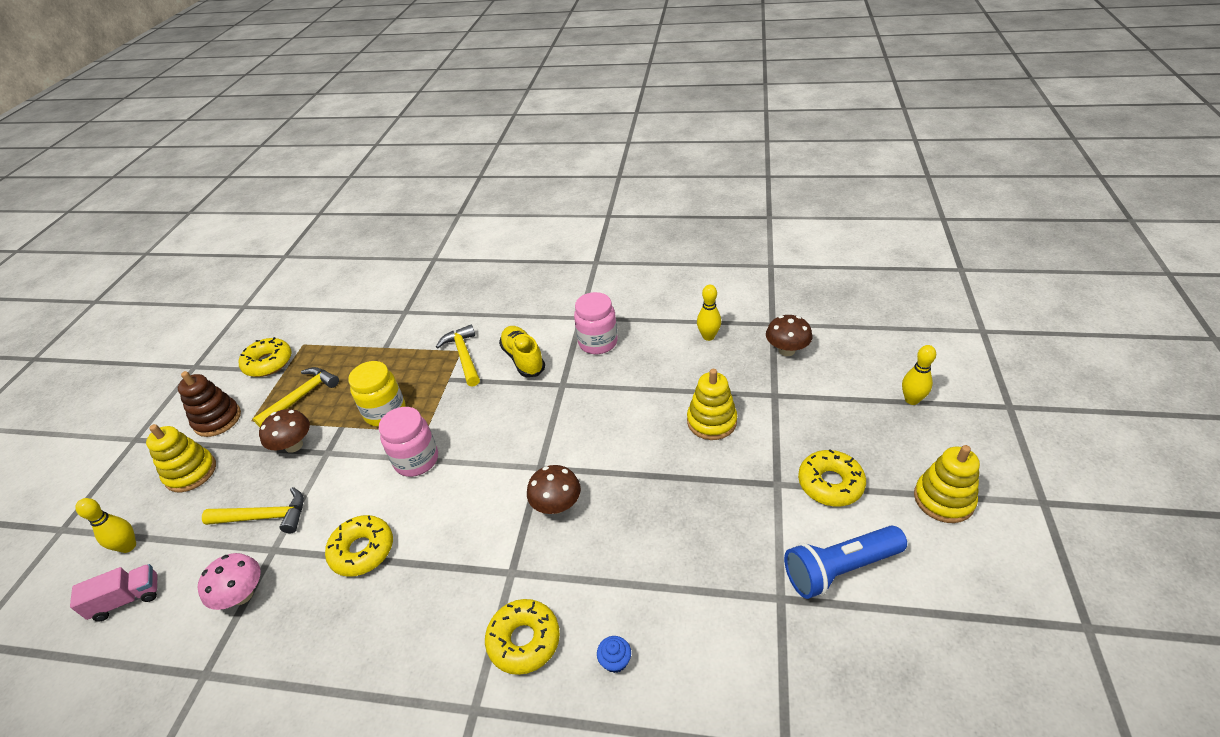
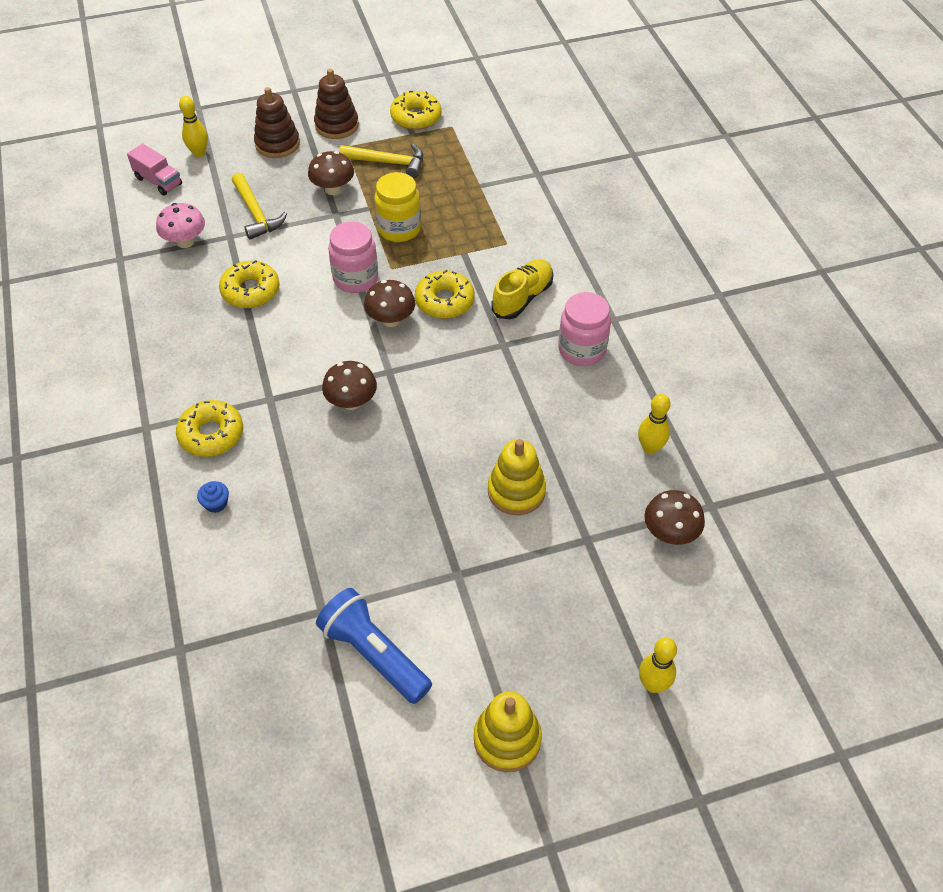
camera: 60 degrees right, 10 degrees up
(191, 472) = (277, 144): yellow stacking toy -> brown stacking toy
(464, 356) = (500, 249): yellow hammer -> none
(483, 448) = (391, 320): none -> brown mushroom
(830, 484) = (479, 623): yellow donut -> yellow donut (444, 301)

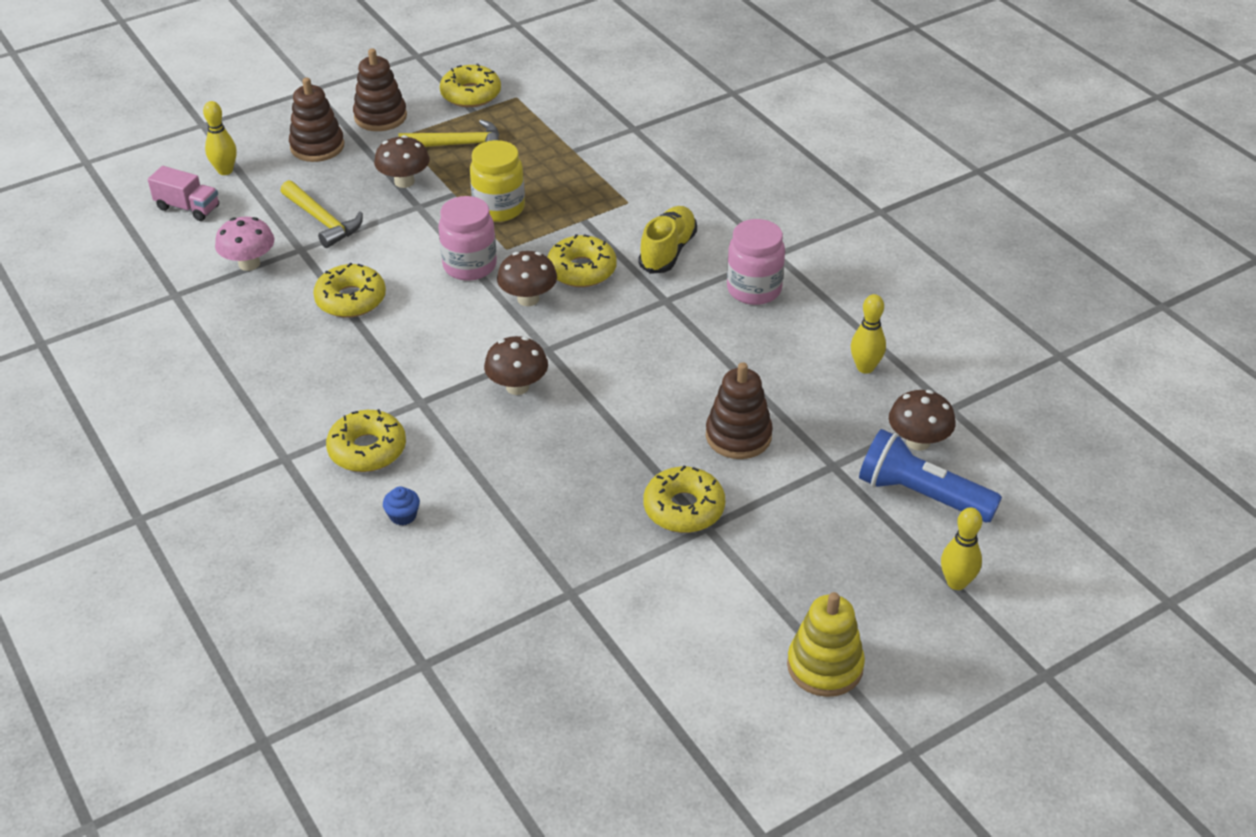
camera: 15 degrees left, 10 degrees down
(374, 654) = (646, 620): blue flashlight -> blue flashlight (921, 495)
(444, 551) = (684, 508): none -> yellow donut
(516, 491) = (738, 436): yellow stacking toy -> brown stacking toy

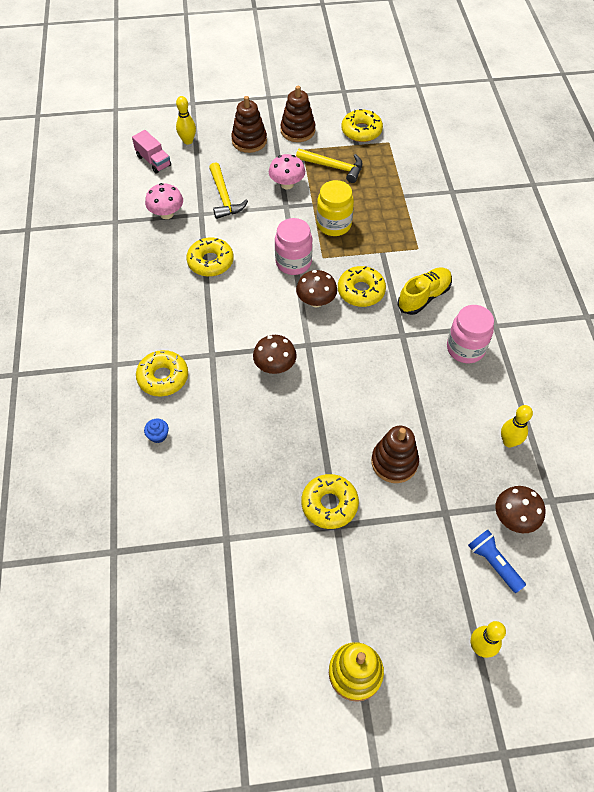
camera: 25 degrees right, 15 degrees up
(404, 181) = (287, 184): brown mushroom -> pink mushroom
(921, 495) = (493, 563): blue flashlight -> blue flashlight, size x0.64

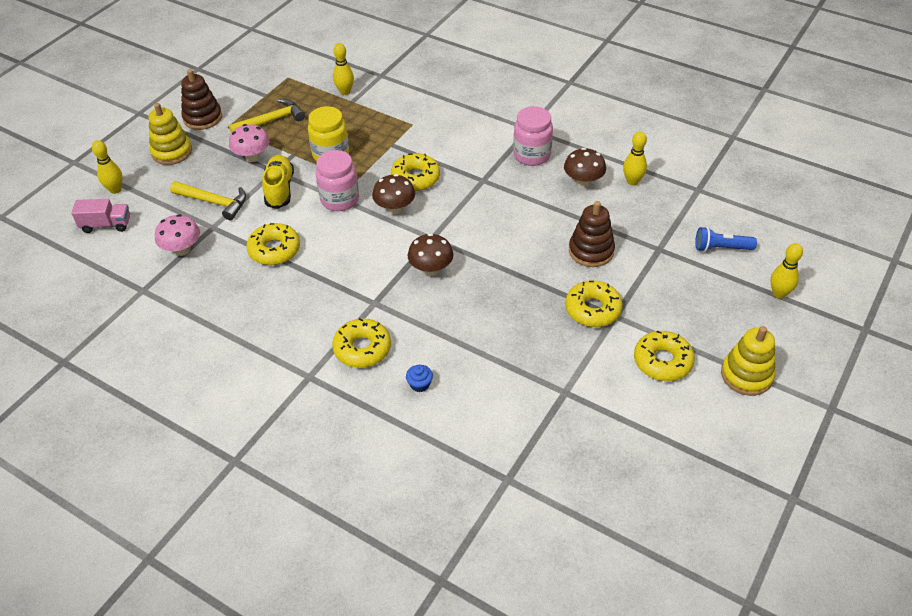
camera: 50 degrees left, 10 degrees down
(249, 141) = (172, 152): brown stacking toy -> yellow stacking toy
(361, 131) = (255, 84): yellow donut -> yellow donut (662, 361)
(409, 184) = (345, 92): none -> yellow bowling pin
(424, 297) = (461, 148): yellow shoe -> yellow shoe (279, 189)
(514, 518) = (695, 216): brown mushroom -> brown mushroom (583, 182)

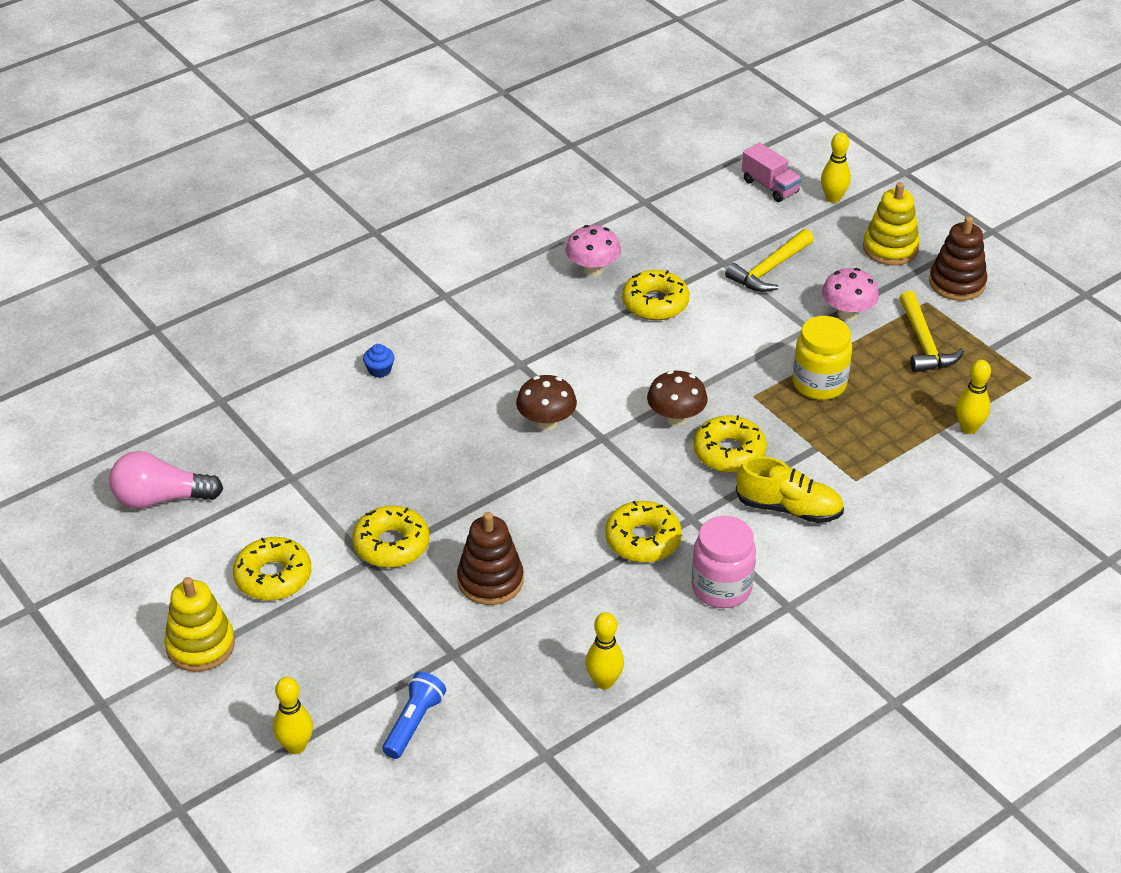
camera: 110 degrees right, 5 degrees down
(106, 225) = (770, 186): pink truck -> pink truck turned 60 degrees counterclockwise
(182, 249) = (695, 235): pink mushroom -> pink mushroom (592, 270)
(279, 189) = (768, 326): yellow shoe -> yellow shoe (788, 508)
(340, 199) = (720, 373): pink jar -> none
(362, 349) = (457, 340): yellow donut -> yellow donut (643, 540)
(583, 182) = (632, 624): brown mushroom -> none
(636, 467) = (161, 499): none -> pink light bulb

